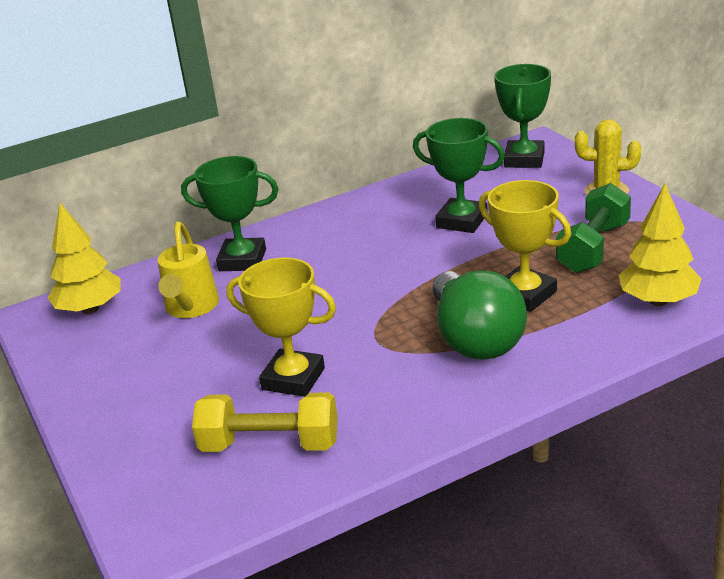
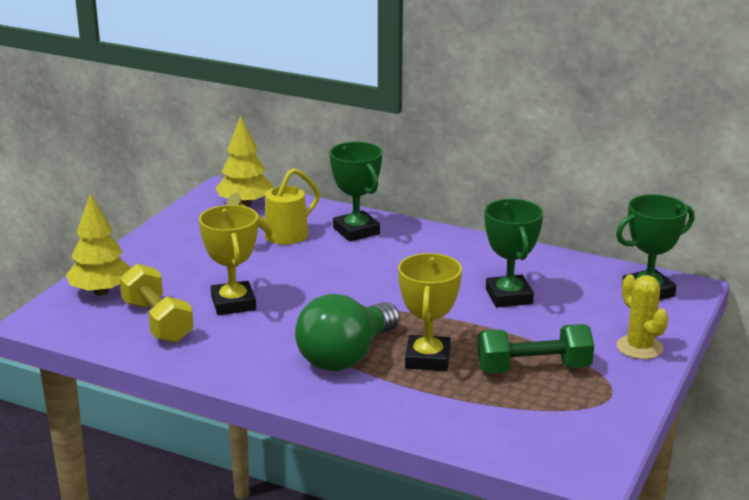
camera: 50 degrees right, 5 degrees down
(658, 300) = (482, 422): yellow tree -> yellow tree (101, 291)

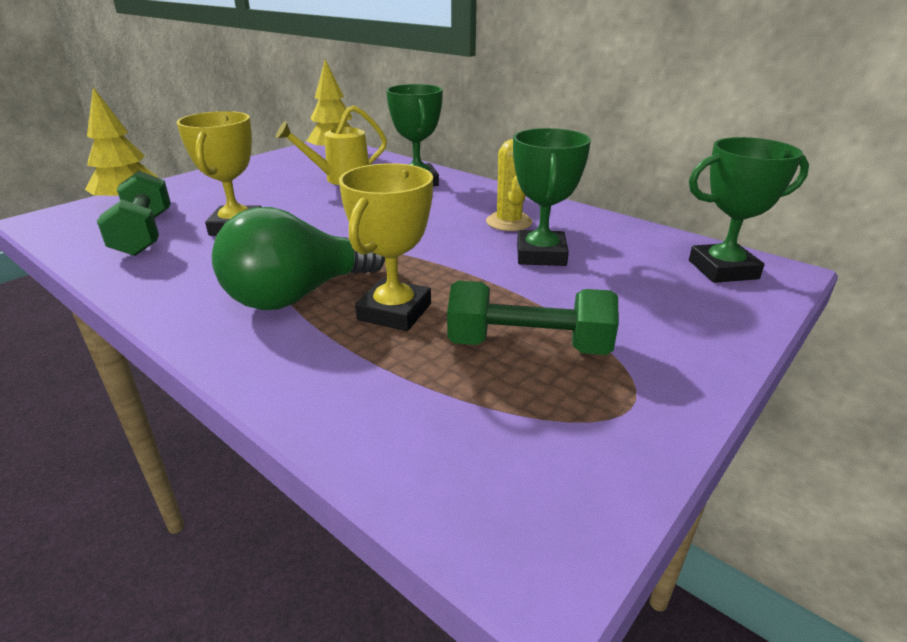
camera: 15 degrees right, 5 degrees up
(157, 321) = (144, 234): yellow dumbbell -> green dumbbell
(639, 347) = (695, 338): yellow cactus -> yellow cactus (509, 222)

